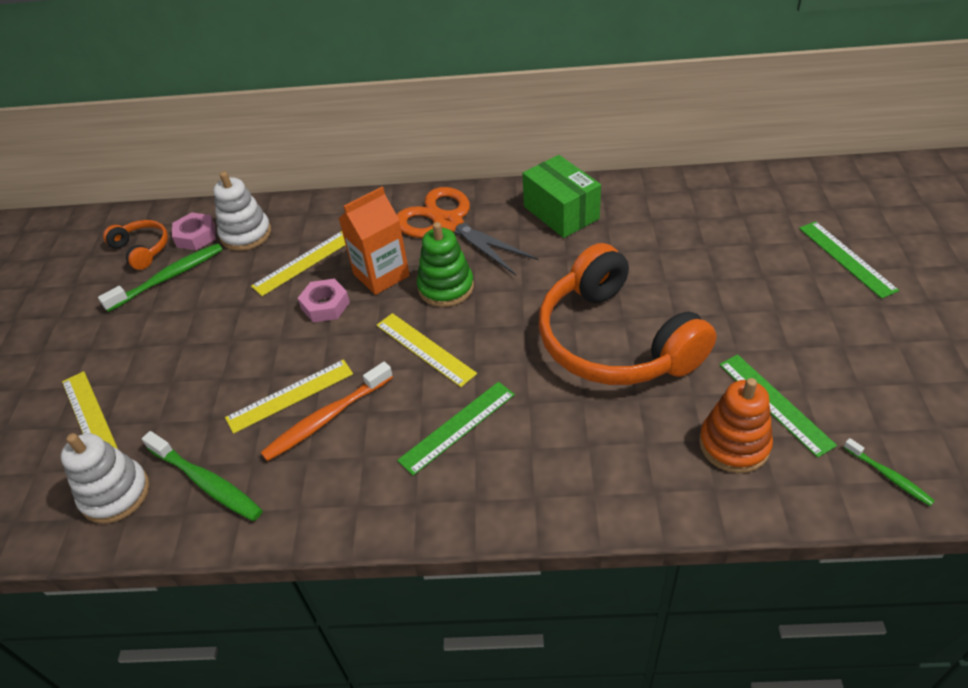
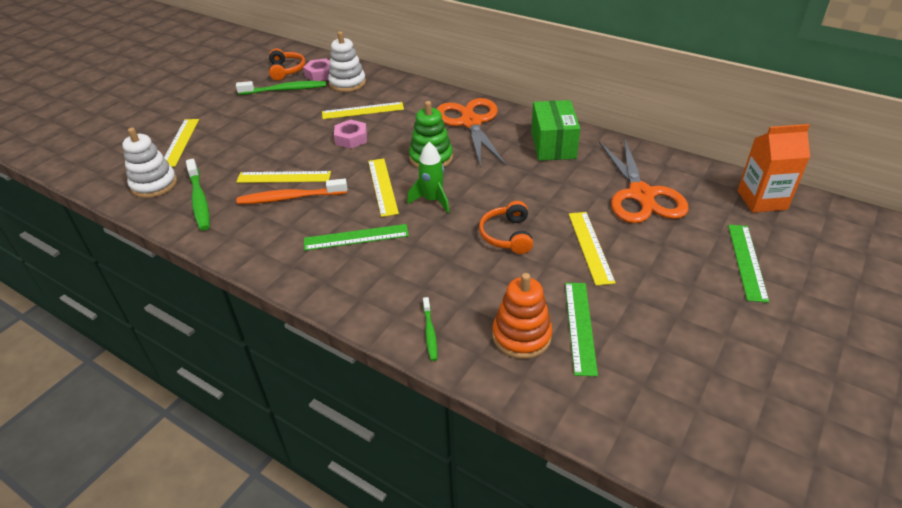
camera: 30 degrees right, 5 degrees down
(381, 275) = (400, 135): orange carton -> orange carton (762, 200)
(498, 338) = (432, 200): none -> green rocket
(615, 340) = (507, 235): orange headphones -> orange headphones, size x0.46
(697, 232) = (641, 195): none -> orange scissors
(704, 312) = (590, 247): none -> yellow ruler
(889, 476) = (617, 416): green toothbrush -> green toothbrush (430, 333)

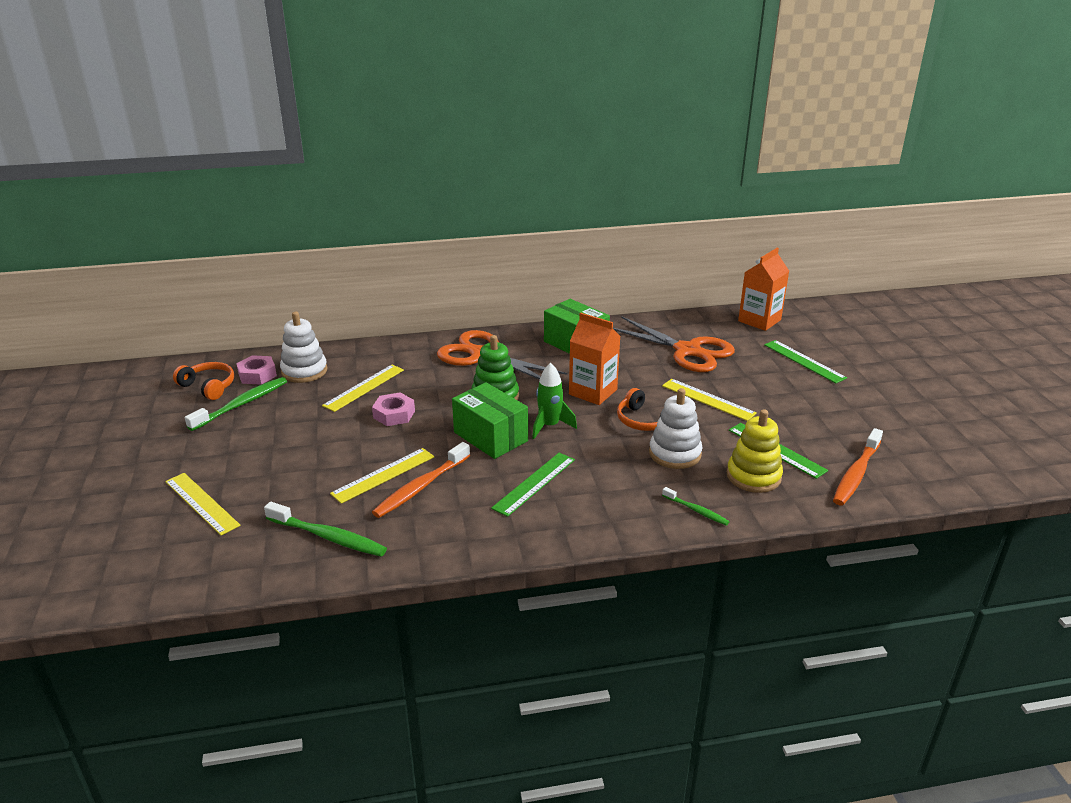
camera: 45 degrees left, 10 degrees down
(154, 184) = (246, 552): white stacking toy -> white stacking toy (675, 453)
(382, 186) = (490, 436): yellow ruler -> green box
(505, 190) = (593, 392): none -> orange carton
(521, 336) = (753, 476): orange stacking toy -> yellow stacking toy
(621, 397) = (856, 474): none -> orange toothbrush

